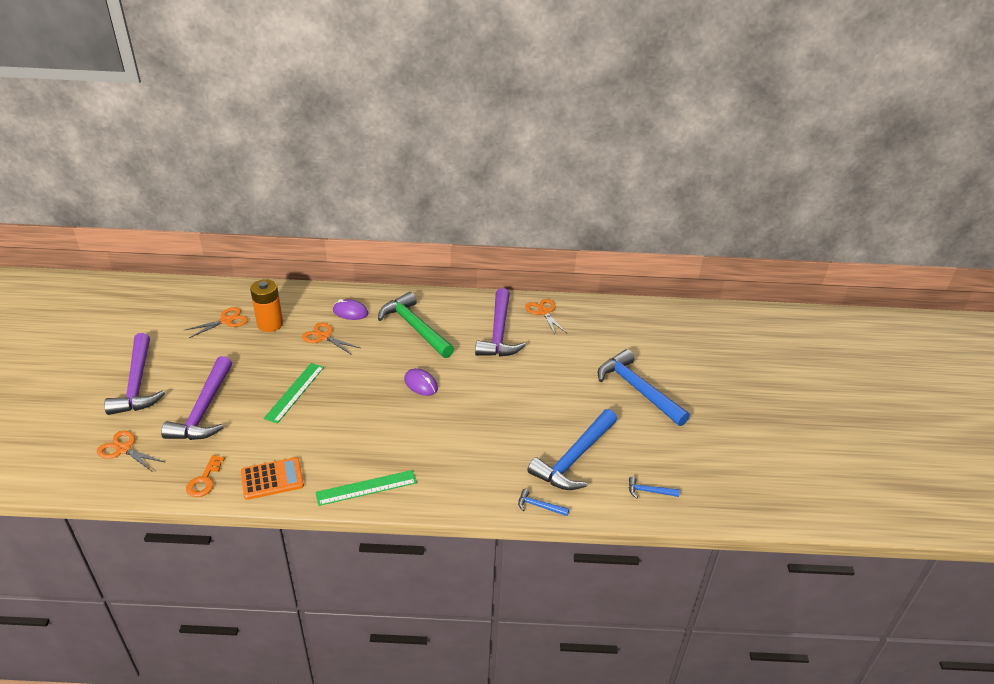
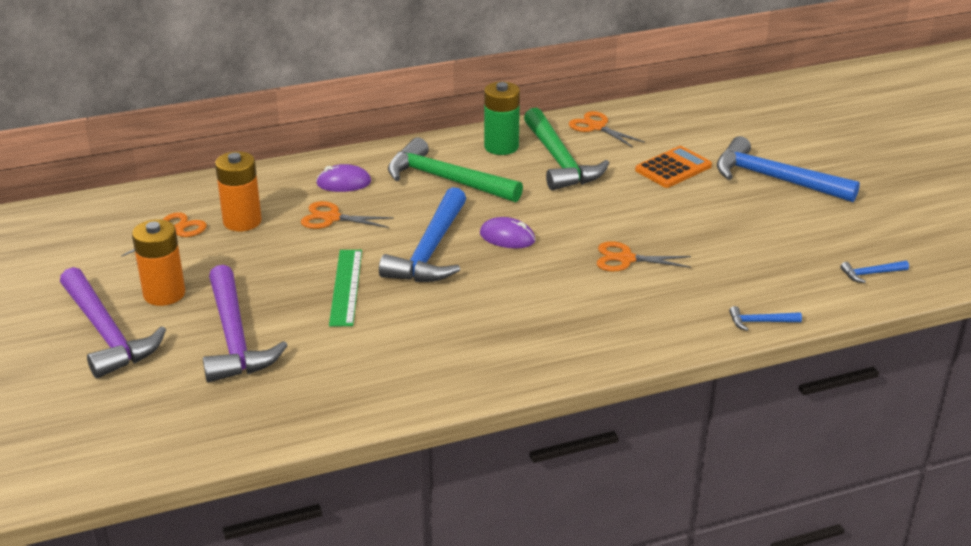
camera: 20 degrees left, 5 degrees down
(123, 449) = (157, 411): orange scissors -> orange scissors (626, 259)
(188, 365) = (164, 294): none -> orange battery
(204, 480) = (307, 413): orange key -> none
(272, 479) = (400, 386): orange calculator -> orange calculator (673, 168)
(366, 488) = (533, 361): green ruler -> none
(469, 311) = (501, 147): none -> green battery
(499, 332) = (559, 160): purple hammer -> green hammer
(574, 458) = (760, 264): blue hammer -> blue hammer (431, 250)

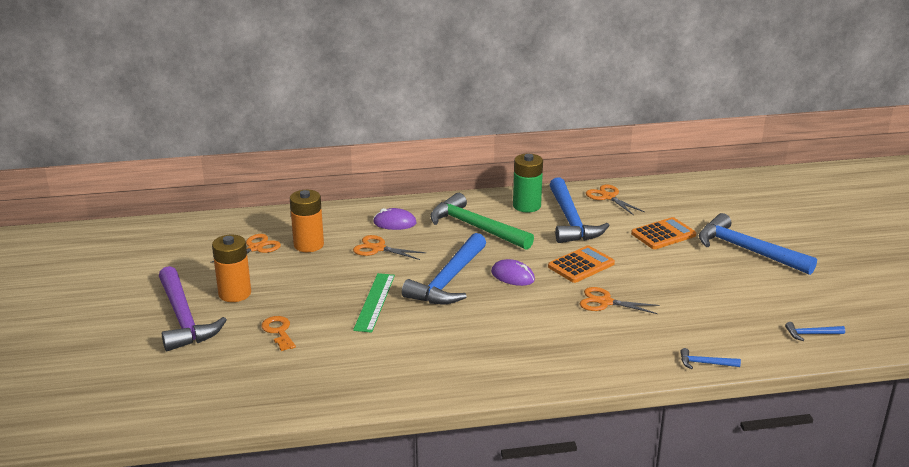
camera: 10 degrees right, 5 degrees down
(235, 337) = (278, 331): purple hammer -> orange key
(559, 160) = (571, 220): green hammer -> blue hammer
(586, 216) = (581, 265): none -> orange calculator

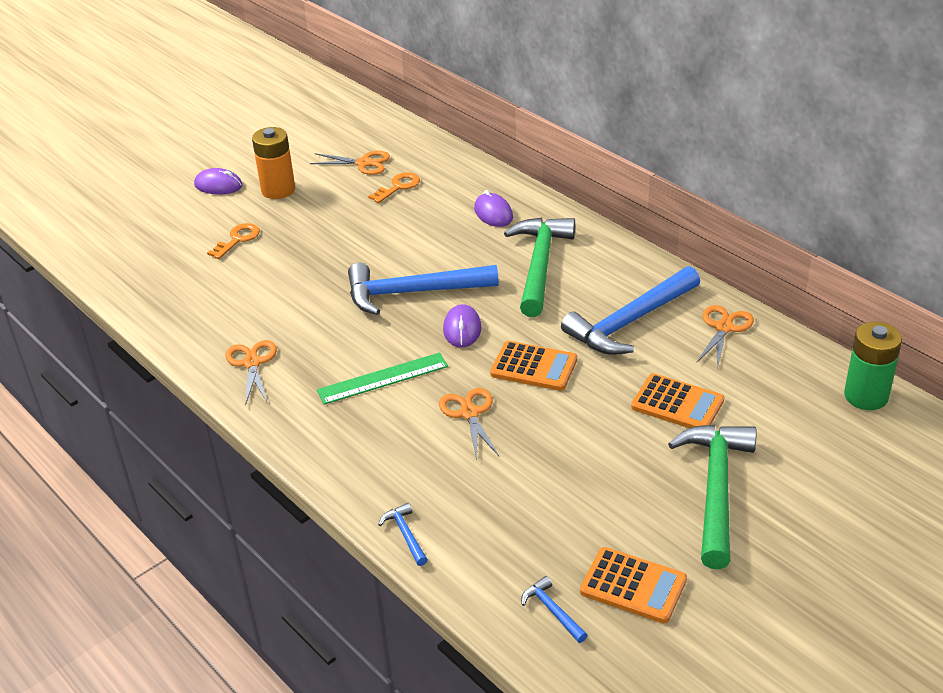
camera: 60 degrees right, 10 degrees up
(184, 318) = (218, 185): purple hammer -> purple mouse
(308, 245) = (398, 187): orange battery -> orange key
(374, 302) = (332, 267): green ruler -> green ruler (383, 378)
(378, 248) = (432, 226): orange scissors -> orange scissors (252, 363)
(526, 206) = (629, 278): green battery -> green battery (866, 396)
(747, 250) = (715, 490): blue hammer -> green hammer
(808, 302) = (633, 586): none -> orange calculator

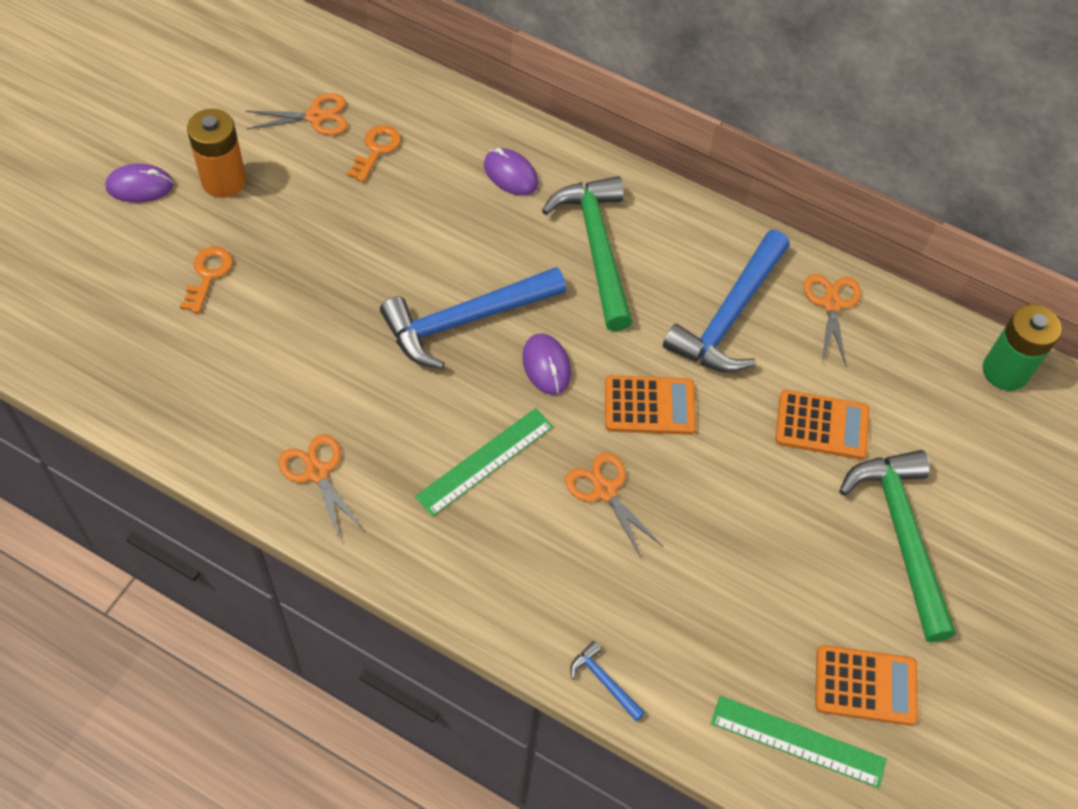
camera: 25 degrees left, 20 degrees up
(552, 611) = (798, 741): blue hammer -> green ruler

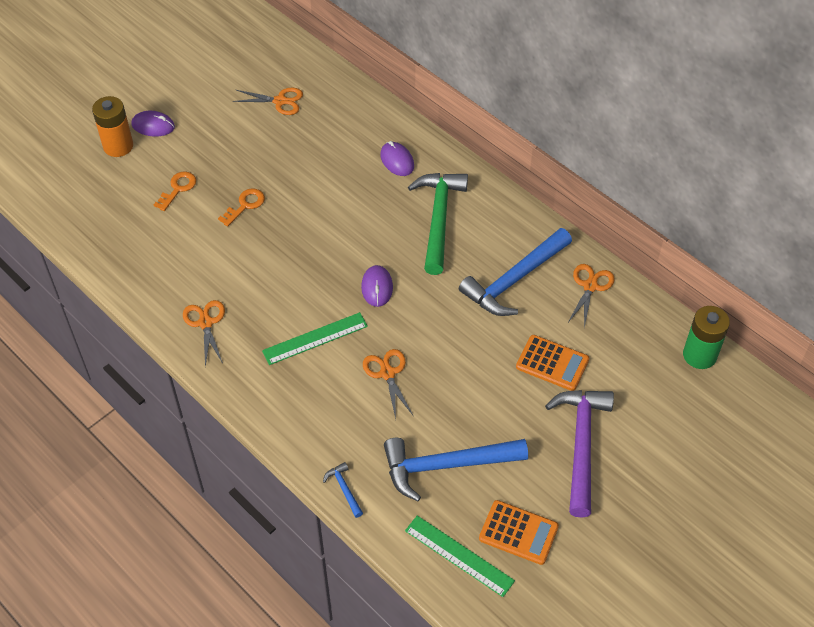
camera: 20 degrees right, 5 degrees down
(224, 181) = (207, 132): orange battery -> orange battery (118, 146)
(376, 150) = (313, 129): orange key -> orange key (245, 205)
(466, 320) = (334, 248): blue hammer -> blue hammer (447, 466)
(649, 406) = (437, 326): orange calculator -> none
(901, 536) = (581, 445): green hammer -> purple hammer

